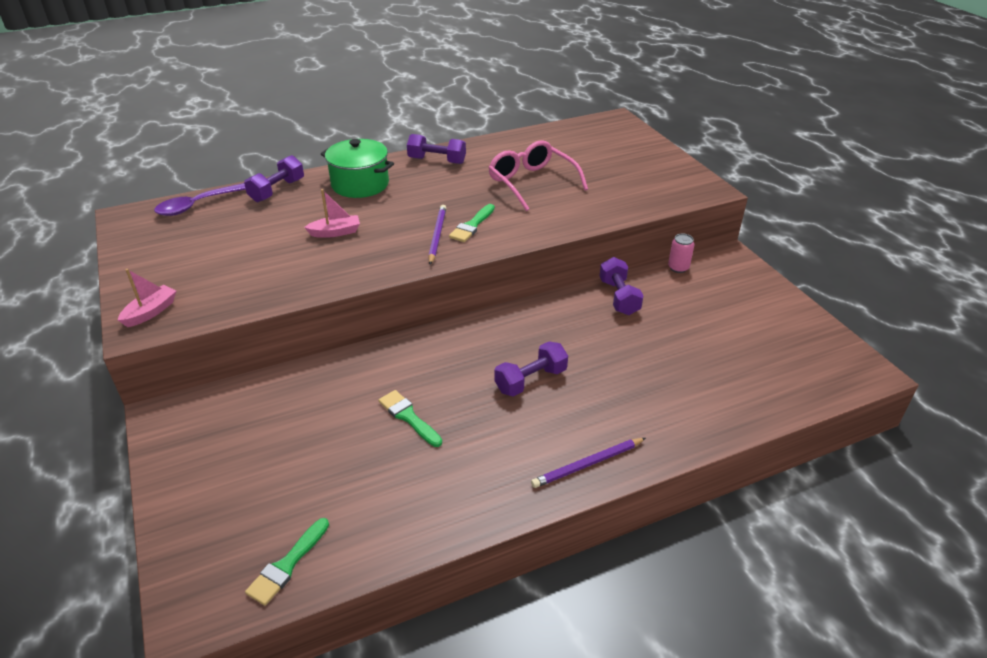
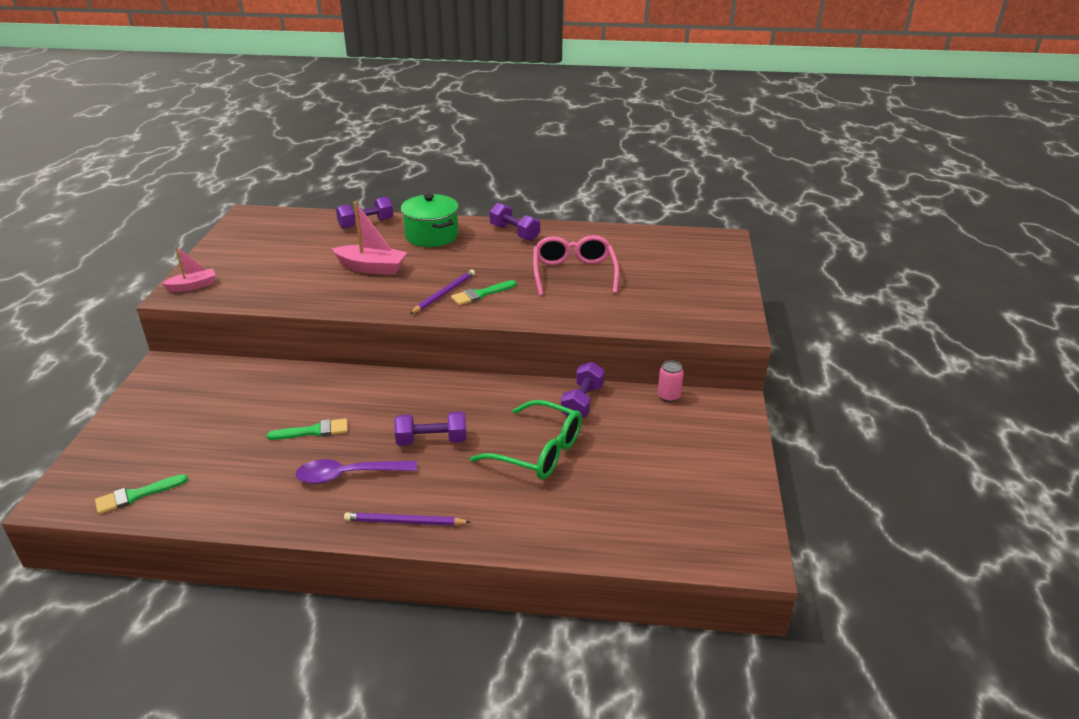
camera: 30 degrees right, 5 degrees down
(199, 204) = (302, 219): purple spoon -> purple spoon (349, 475)
(335, 232) = (372, 268): pink boat -> pink boat, size x1.58
(408, 417) = (313, 431): green brush -> green brush turned 90 degrees clockwise
(630, 353) = (539, 451): none -> green glasses

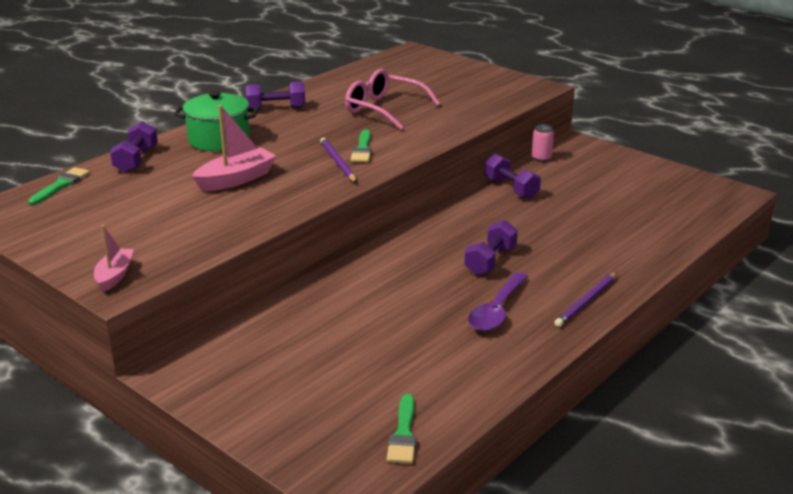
camera: 55 degrees left, 5 degrees down
(313, 431) = (409, 311): green brush -> green brush (61, 185)
(539, 451) = (554, 223): green glasses -> none

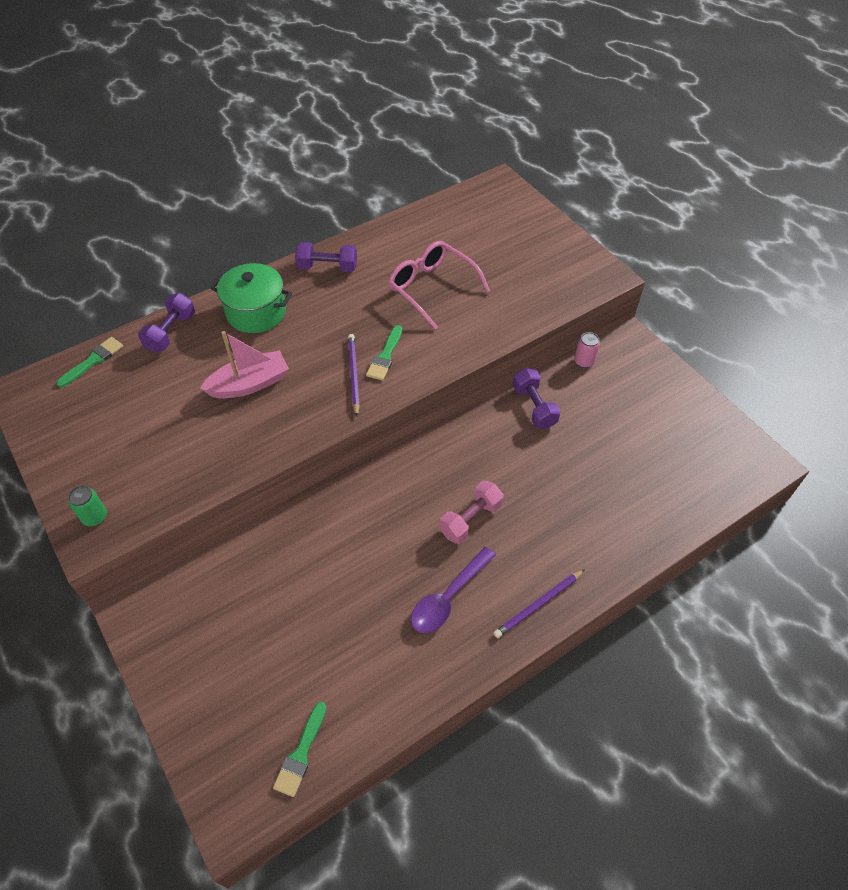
camera: 15 degrees right, 25 degrees up
(114, 276) = (95, 517): pink boat -> green can
(490, 261) = (470, 519): purple dumbbell -> pink dumbbell

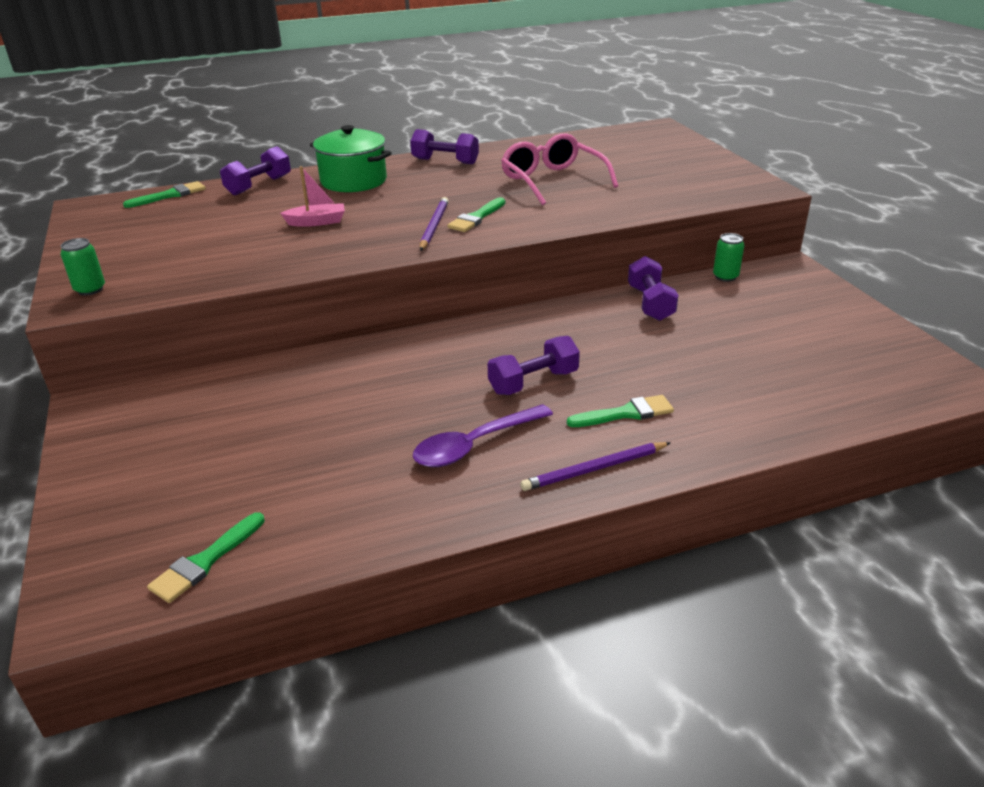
camera: 15 degrees right, 20 degrees down
(250, 384) = (317, 222): pink boat -> pink boat, size x0.63
(470, 519) = (533, 382): pink dumbbell -> purple dumbbell
(545, 541) = (625, 413): none -> green brush
(584, 362) = (725, 277): pink can -> green can

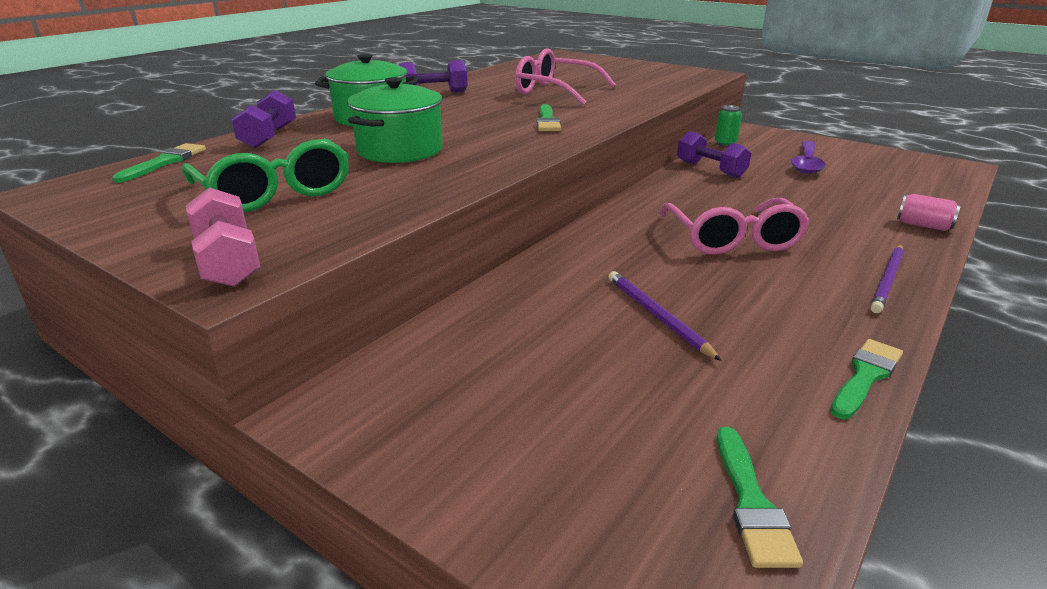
camera: 35 degrees left, 5 degrees down
(90, 289) = (228, 261): green can -> pink dumbbell
(187, 241) = (275, 192): none -> green glasses
(317, 222) = (400, 150): pink boat -> green pot
(434, 226) = (523, 132): purple pencil -> purple pencil (657, 316)
(475, 444) = (779, 296): purple spoon -> purple spoon (806, 163)
(533, 382) = (733, 239): purple dumbbell -> pink glasses
(625, 413) = (832, 239): green brush -> green brush (865, 376)
(749, 434) = (923, 225): none -> pink can

